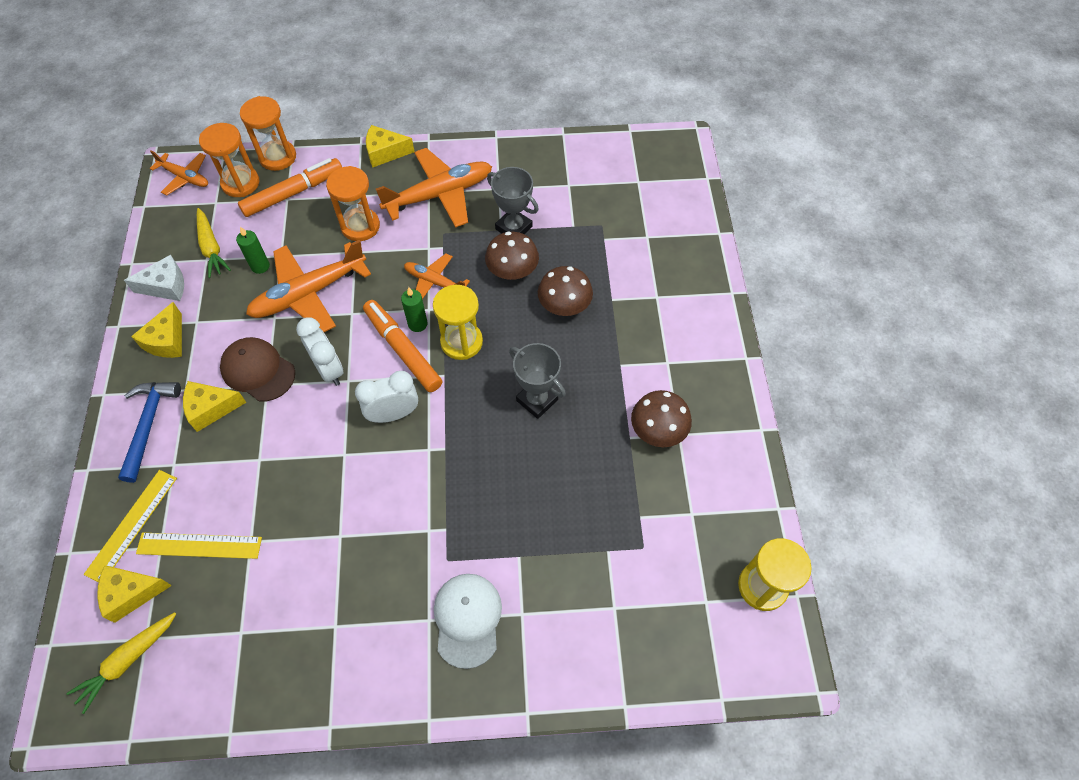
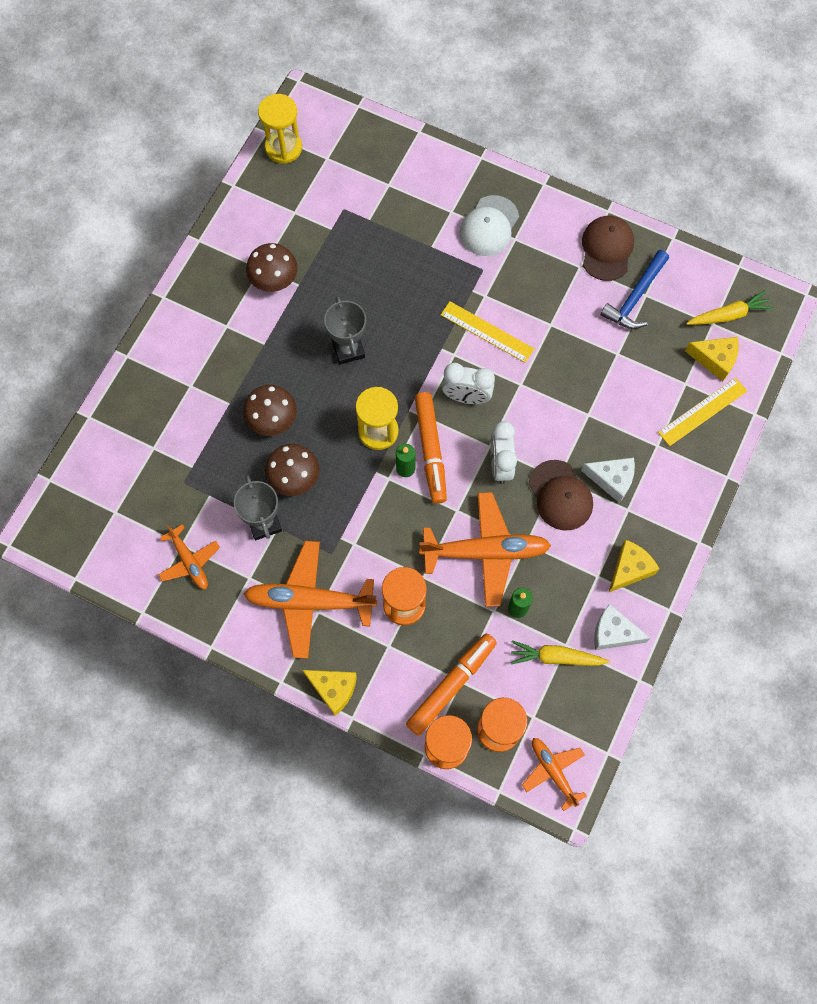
camera: 150 degrees left, 10 degrees up
(148, 425) = (667, 491): blue hammer -> blue hammer (635, 297)
(199, 546) = (656, 369): yellow ruler -> yellow ruler (487, 331)
(211, 247) = (556, 657): yellow carrot -> yellow carrot turned 90 degrees counterclockwise
(211, 409) = (612, 480): yellow cheese -> white cheese
(293, 193) = (451, 685): orange marker -> orange marker turned 135 degrees clockwise
(310, 669) = (607, 249): none -> brown cap
(435, 282) = (368, 503): orange plane -> orange plane (189, 561)

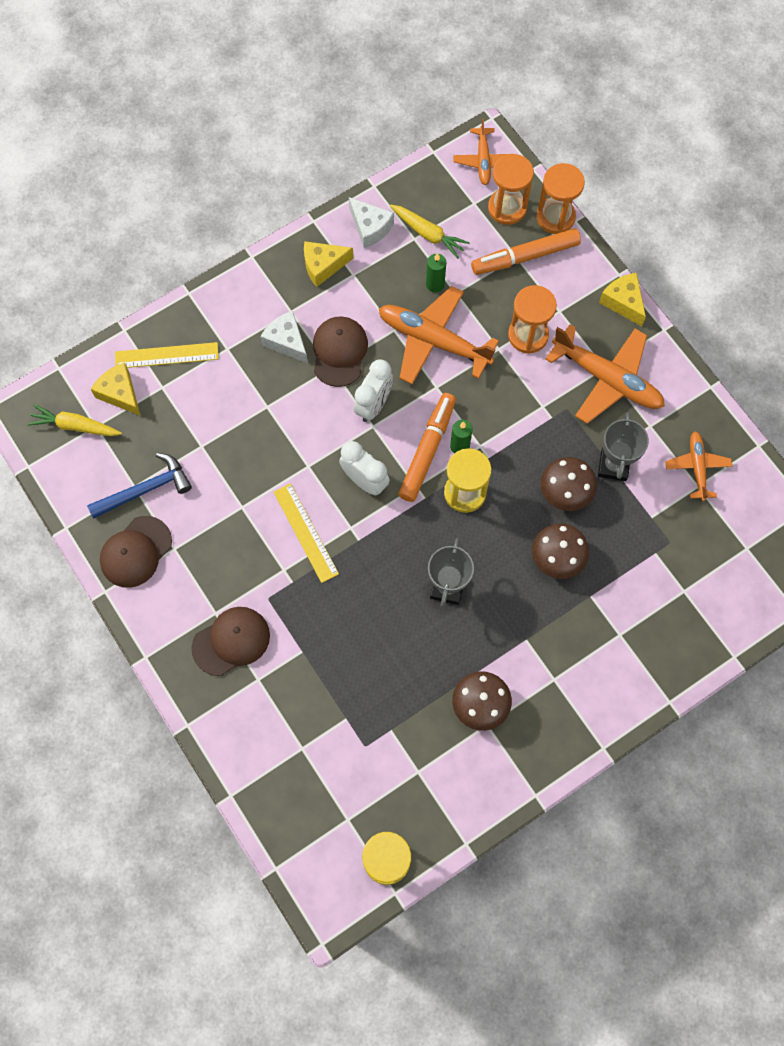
camera: 150 degrees left, 0 degrees up
(489, 226) = (231, 641): white cap -> brown cap

